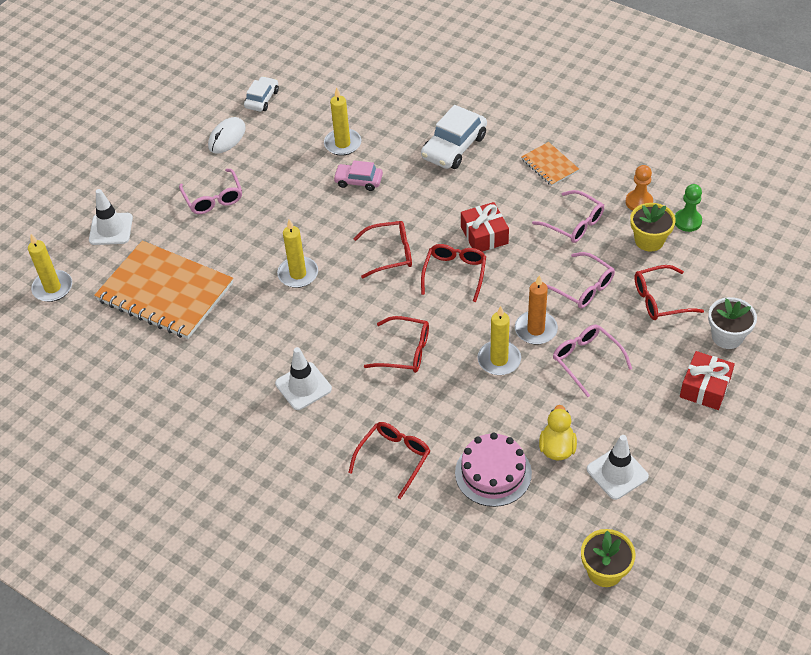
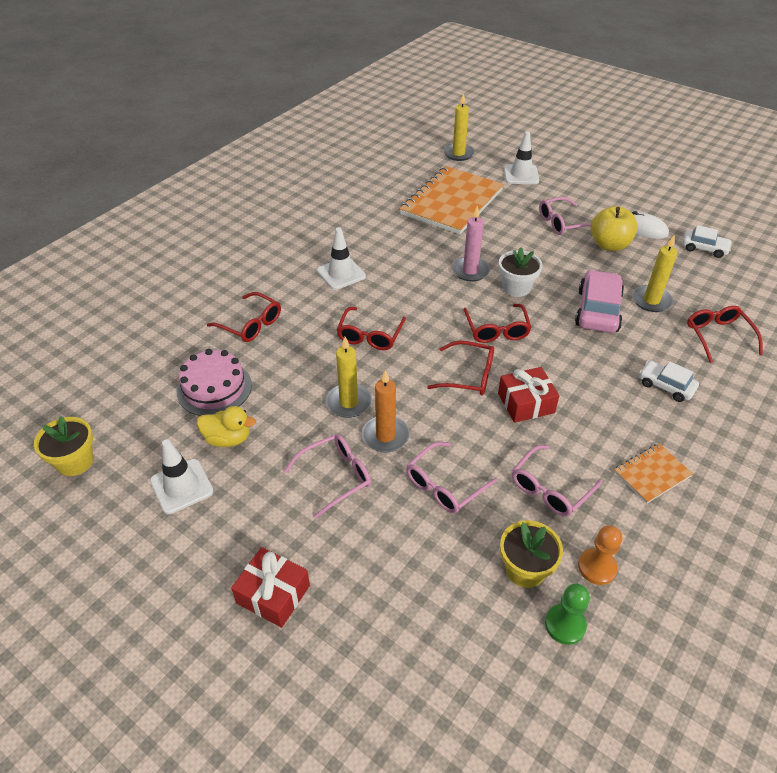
camera: 90 degrees right, 5 degrees down
(254, 165) = (609, 245): none -> yellow apple
(298, 274) = (470, 271): yellow candle -> pink candle
(358, 181) = (597, 310): pink car -> pink car, size x1.65
(454, 147) = (666, 386): white car -> white car, size x0.61
(659, 300) = (420, 565): red glasses -> red glasses (718, 336)
(727, 336) = (350, 637): white flower pot -> white flower pot (516, 287)

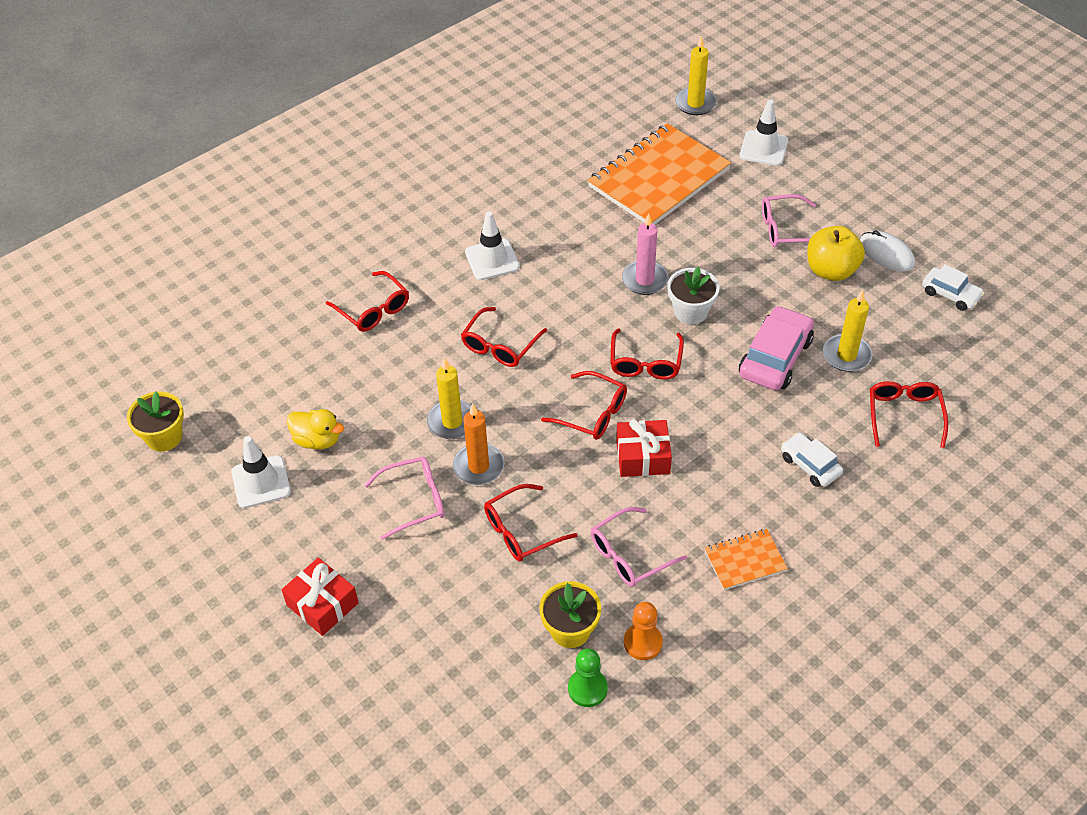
camera: 15 degrees right, 5 degrees up
(214, 388) = (317, 380): pink cake -> none
(444, 485) = (521, 531): pink glasses -> red glasses

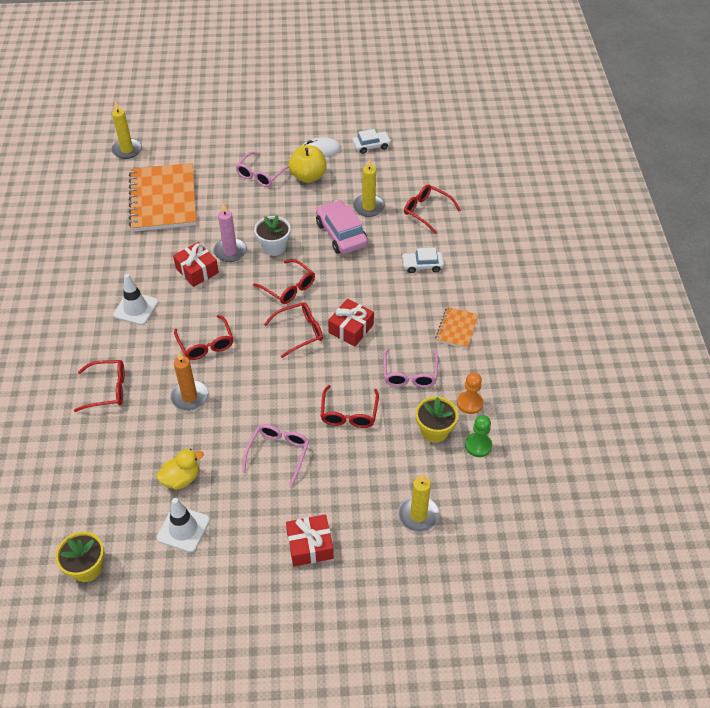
camera: 55 degrees left, 0 degrees up
(452, 422) = (238, 400): yellow candle -> yellow candle (418, 515)
(479, 466) = (284, 407): orange candle -> orange candle (189, 397)
(590, 271) = (197, 270): none -> red gift
(763, 148) = (194, 146): white traffic cone -> none

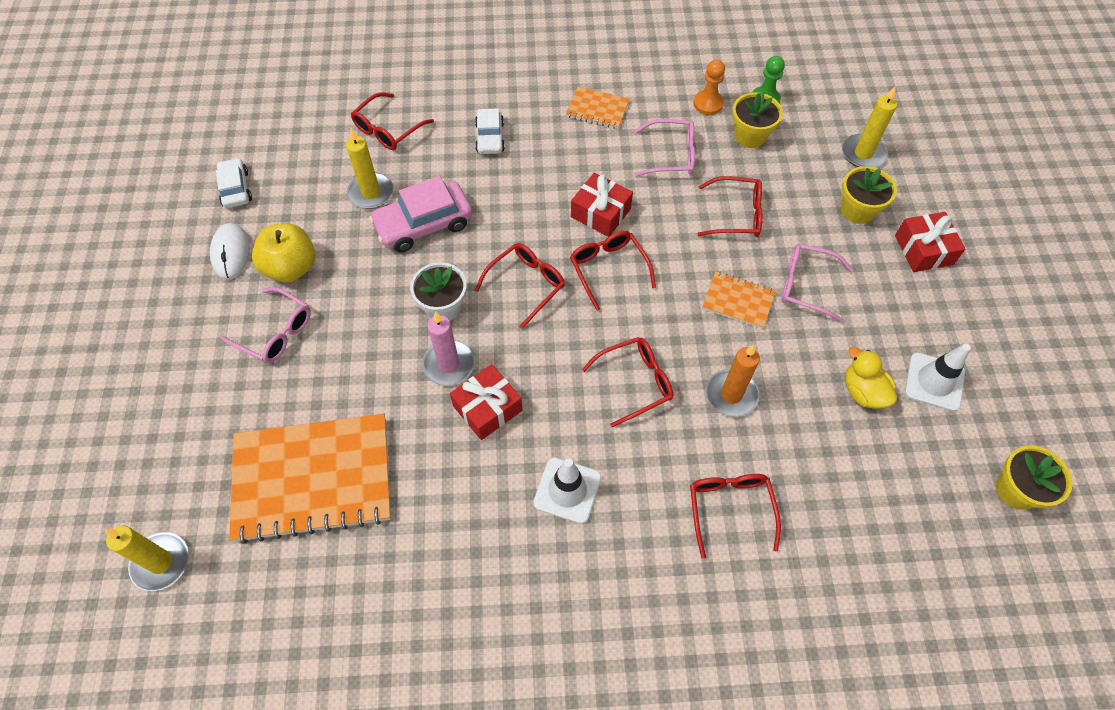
camera: 90 degrees left, 10 degrees up
(267, 407) = (738, 301): none -> orange notebook
(353, 501) = (857, 210): none -> yellow flower pot

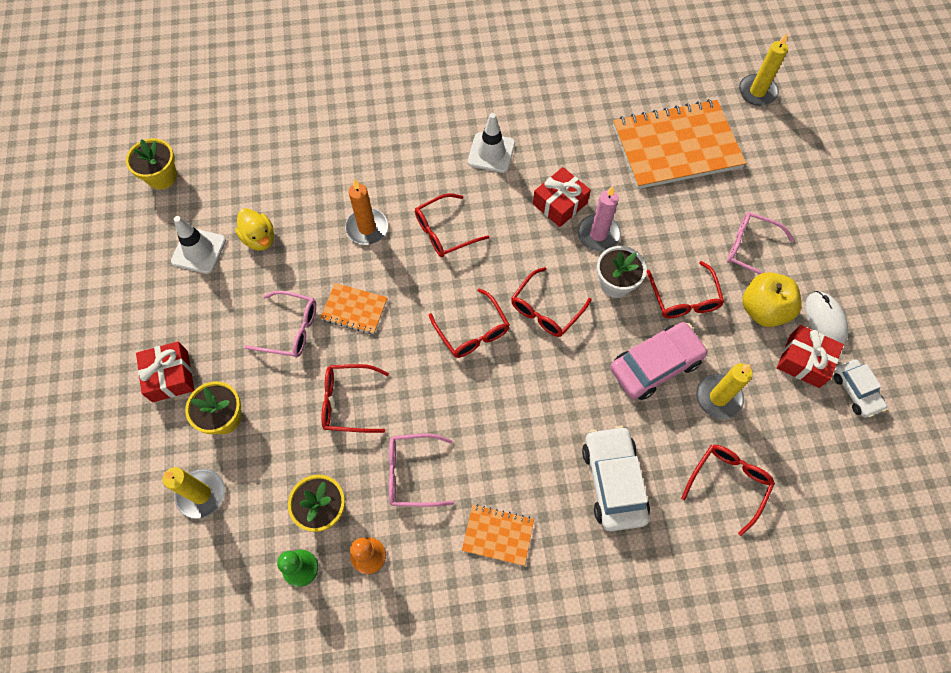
camera: 175 degrees right, 5 degrees up
(490, 137) = (613, 481): white car -> white car, size x1.65
(600, 213) = (484, 393): red gift -> red gift (804, 361)
(730, 508) = (374, 150): red glasses -> red glasses (684, 299)

